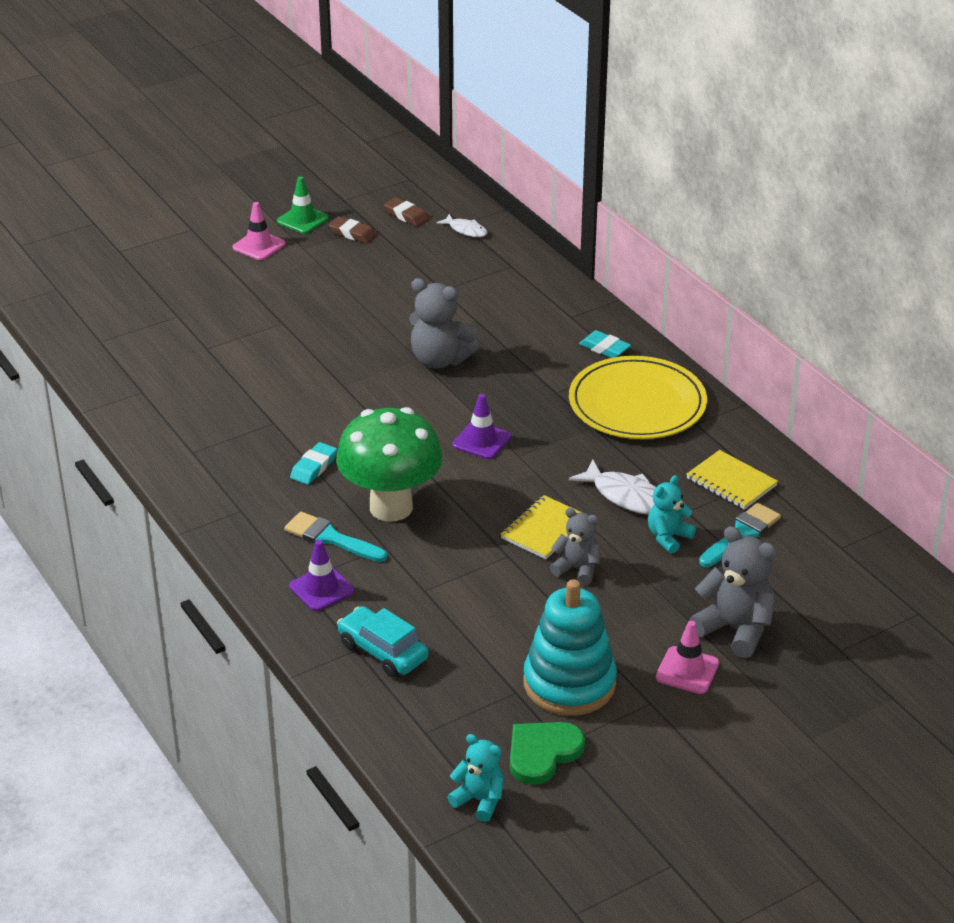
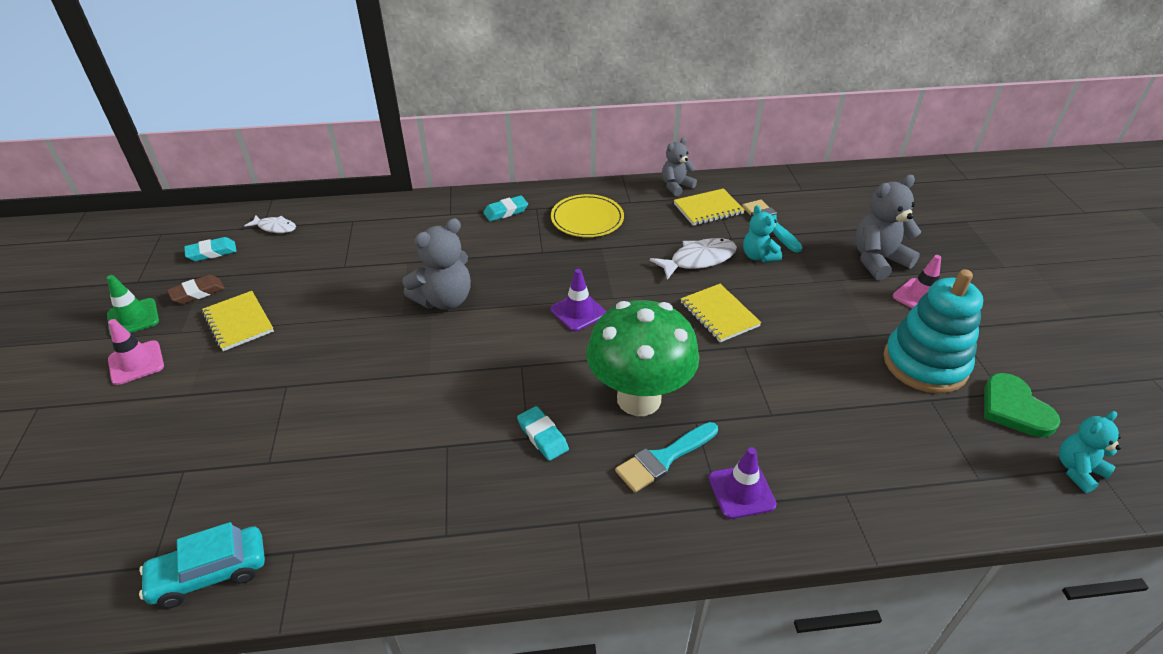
camera: 65 degrees left, 5 degrees up
(333, 269) = (238, 322): none -> yellow notebook
(383, 651) = (853, 473): turquoise car -> turquoise car (210, 573)
(406, 215) = (212, 252): brown eraser -> turquoise eraser
(466, 230) = (275, 227): white fish -> white fish turned 45 degrees clockwise
(577, 569) = (778, 313): grey teddy bear -> grey teddy bear (676, 186)
(637, 403) = (587, 219): yellow plate -> yellow plate, size x0.64

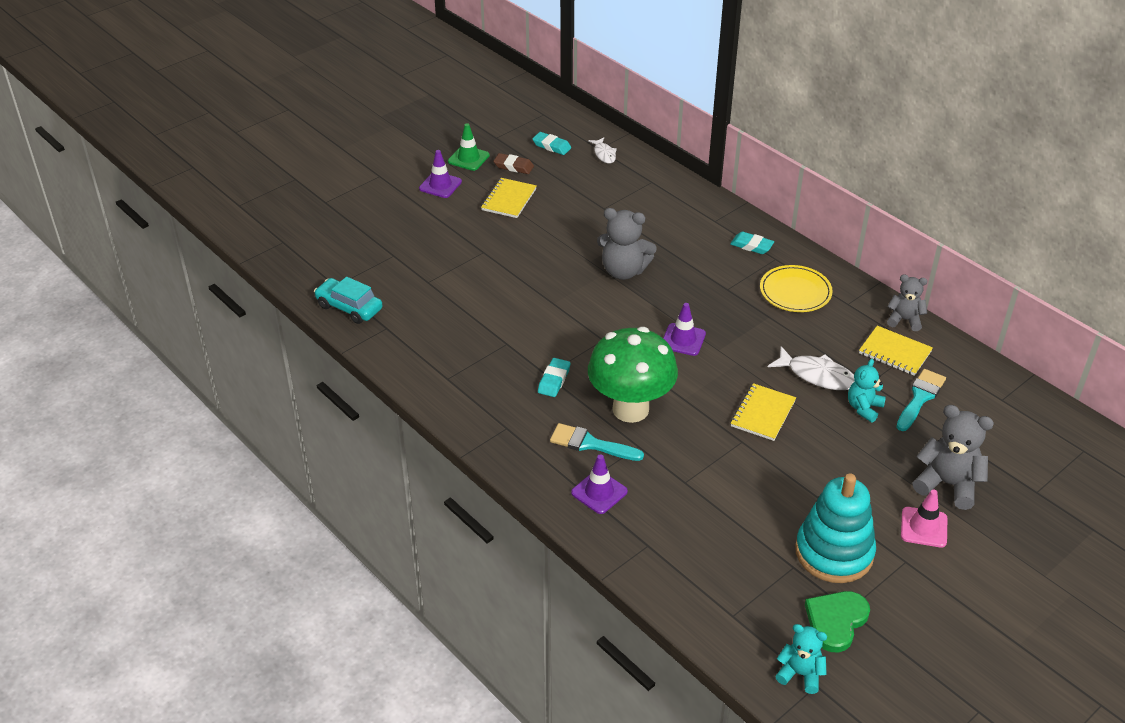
camera: 55 degrees right, 0 degrees up
(136, 363) = (440, 185): pink traffic cone -> purple traffic cone

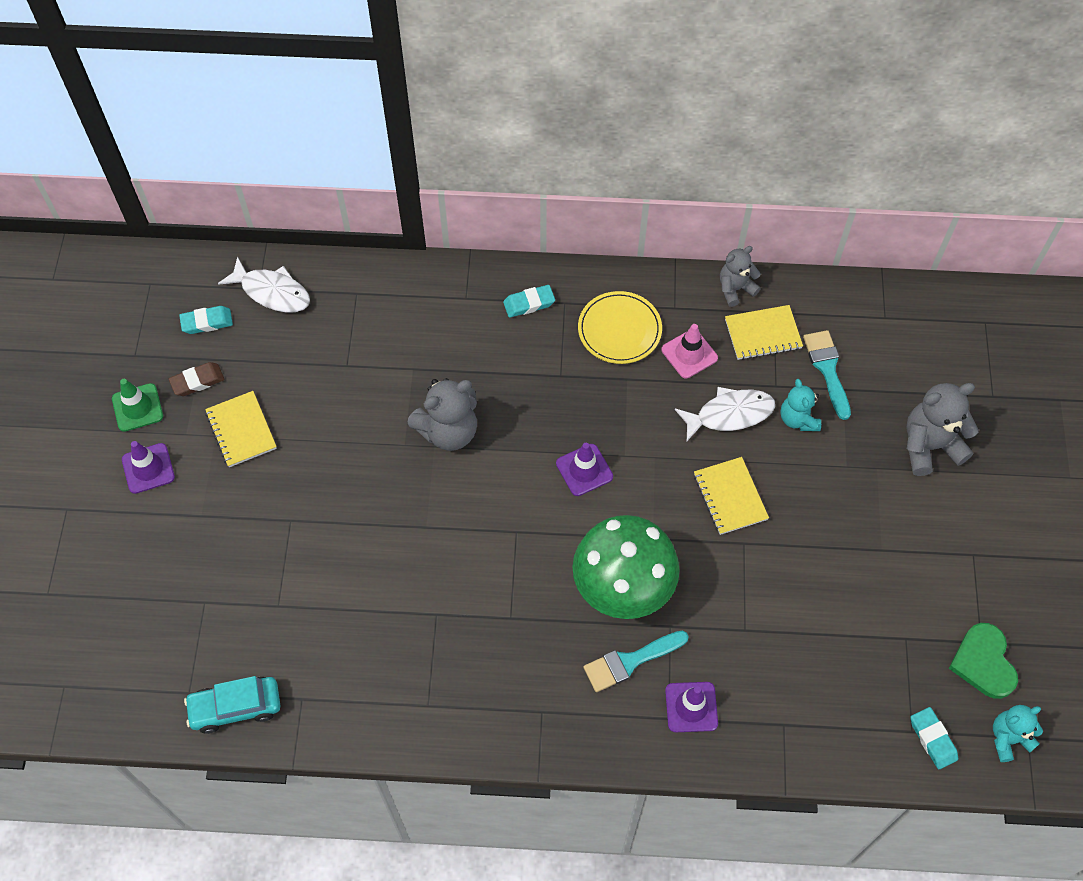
camera: 45 degrees left, 20 degrees up
(554, 380) = (524, 618): turquoise eraser -> turquoise eraser (932, 739)
(604, 154) = (272, 292): white fish -> white fish, size x1.63
(834, 552) = (919, 595): turquoise stacking toy -> none
(924, 527) = (954, 507): pink traffic cone -> pink traffic cone (689, 354)

